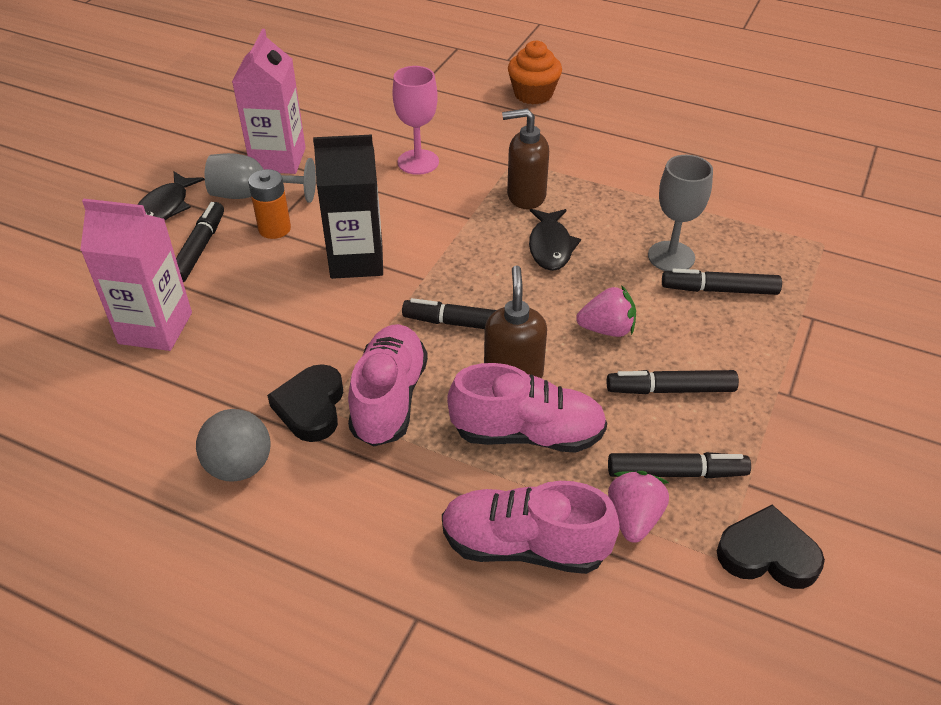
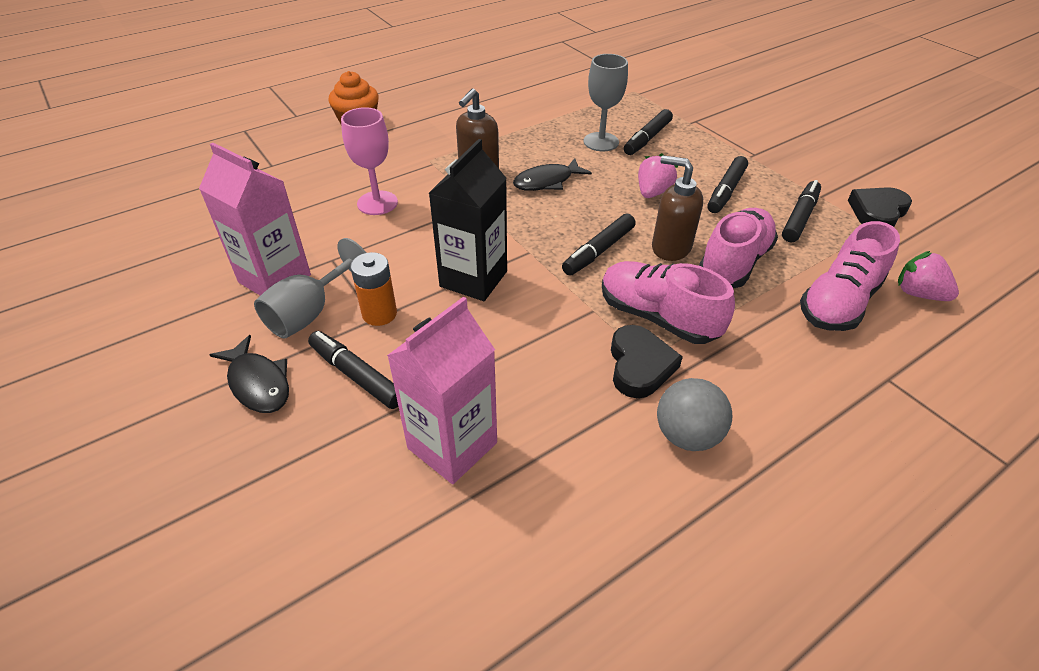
camera: 60 degrees left, 0 degrees up
(311, 407) = (639, 365): black heart -> black heart turned 120 degrees counterclockwise
(550, 246) = (547, 182): black fish -> black fish turned 120 degrees clockwise
(634, 518) = (831, 248): pink strawberry -> pink strawberry (918, 293)

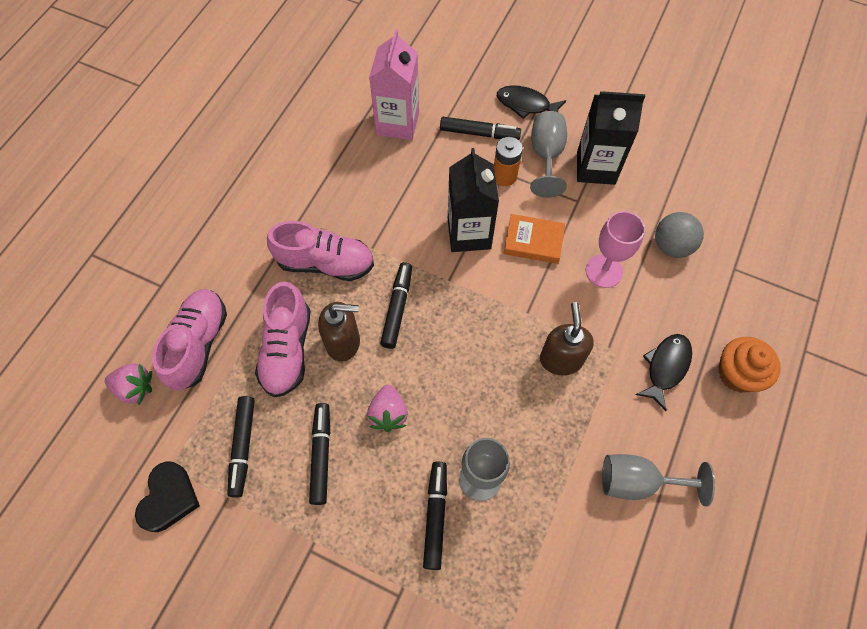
camera: 150 degrees right, 20 degrees up
(275, 278) = (596, 167): pink carton -> black carton
(415, 246) = (533, 241): none -> orange book
(490, 108) = (637, 482): none -> grey goblet
(547, 182) = (490, 377): black fish -> black fish (665, 367)
(639, 365) = (321, 218): black heart -> none
(687, 435) = (277, 186): grey ball -> grey ball (671, 246)

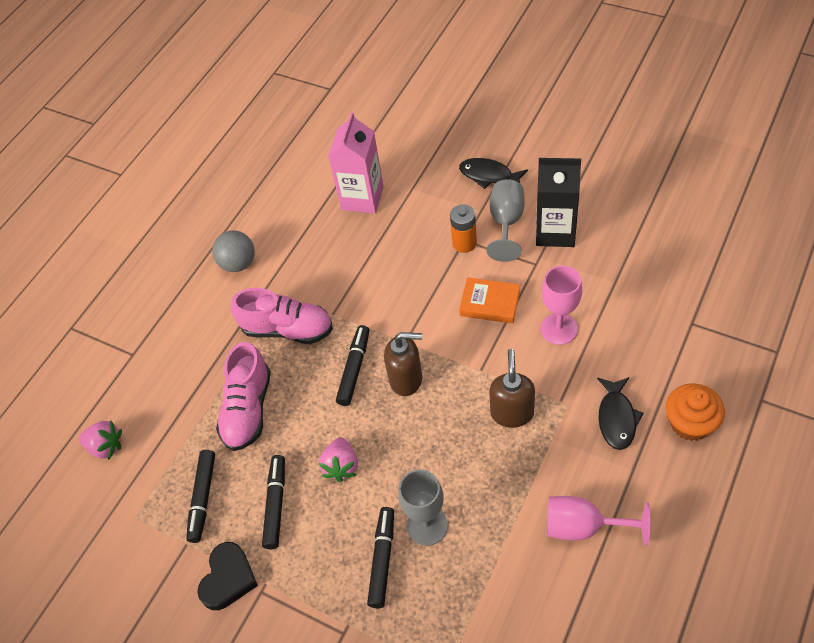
camera: 10 degrees right, 10 degrees down
(169, 498) = (132, 545): black heart -> black heart (228, 578)
(198, 344) = (165, 406): pink shoe -> none
(343, 342) = (301, 401): brown soap dispenser -> brown soap dispenser (406, 379)
(469, 233) = (427, 298): black carton -> none
(479, 133) = (441, 204): black marker -> none
(637, 482) = (583, 527): grey goblet -> pink goblet
(665, 367) = (617, 418): black fish -> black fish turned 150 degrees clockwise
(671, 246) = (628, 303): grey ball -> grey ball (238, 263)

